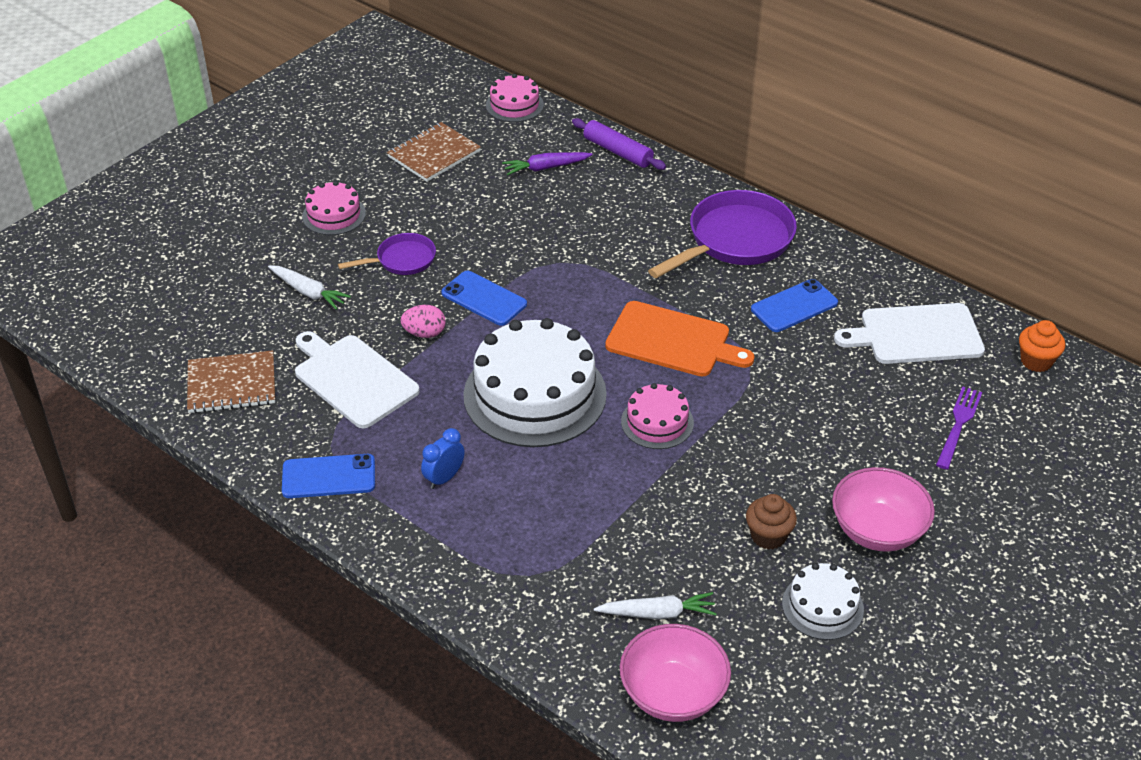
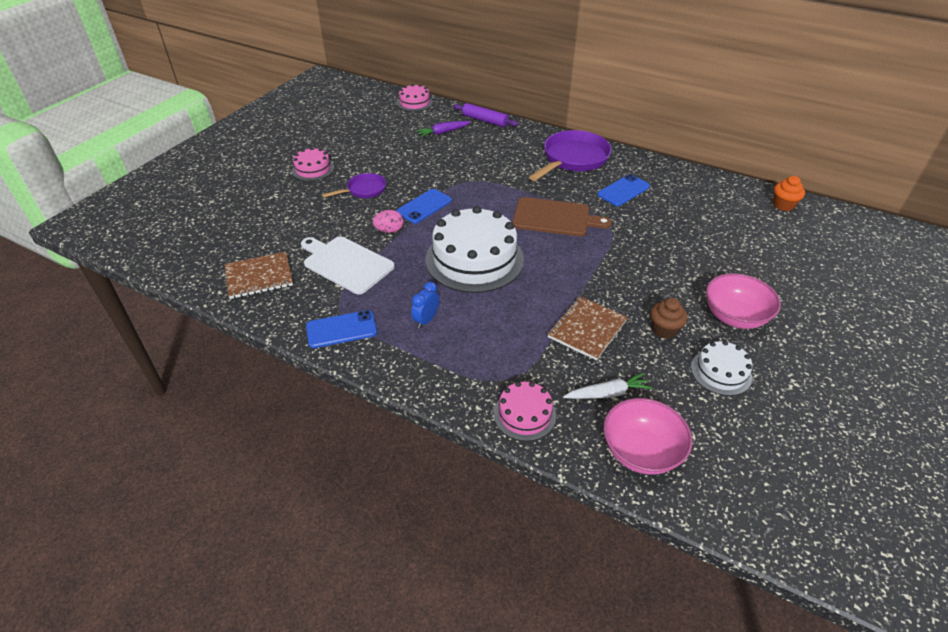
camera: 10 degrees left, 0 degrees up
(308, 292) = (304, 214): white carrot -> none
(434, 154) = (371, 131): brown notebook -> brown notebook (587, 329)
(484, 298) = (424, 206): blue phone -> blue phone turned 75 degrees counterclockwise
(657, 422) = (562, 267): pink cake -> pink cake (524, 414)
(672, 340) = (554, 217): orange cutting board -> brown cutting board
(916, 335) = (704, 198): white cutting board -> none
(958, 424) = (755, 246): purple fork -> none

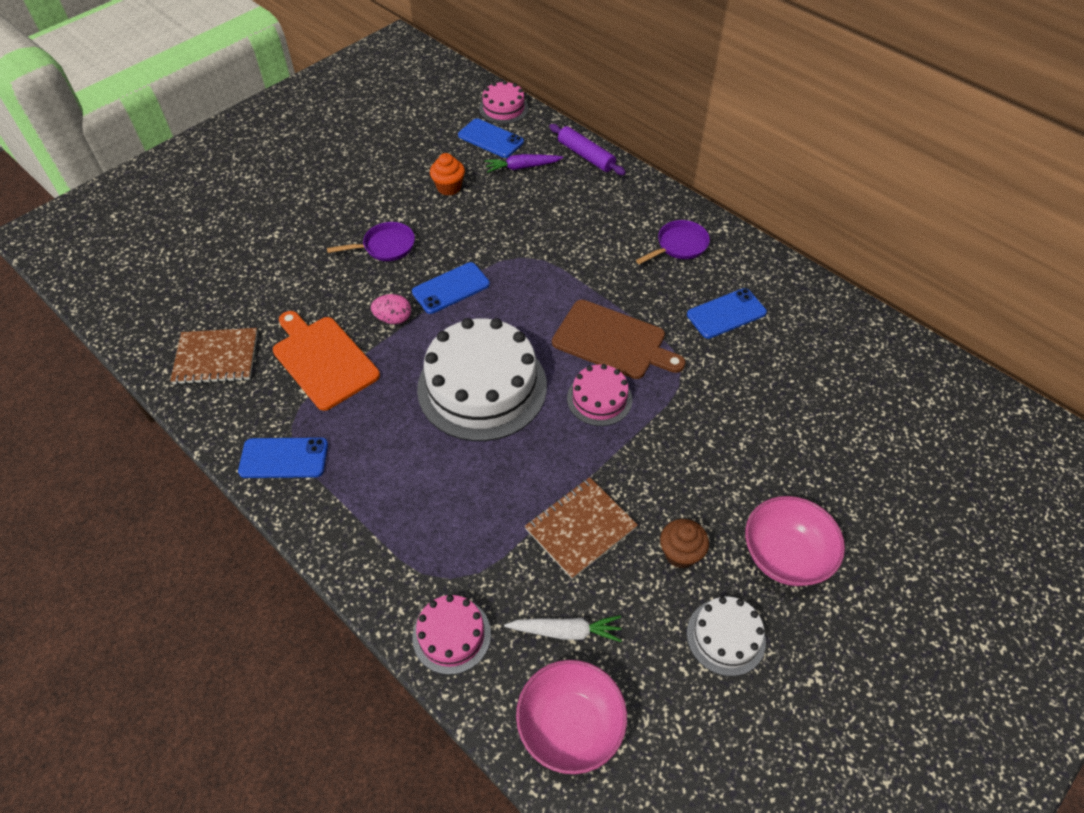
camera: 15 degrees right, 10 degrees up
(313, 169) = (334, 200): pink cake -> pink cake (599, 399)
(346, 264) = (323, 360): white cutting board -> orange cutting board
(413, 120) = (490, 139): none -> blue phone
(426, 320) = (387, 467): blue clock -> none
(573, 159) = (679, 245): purple pan -> purple pan, size x0.54
(783, 205) = (946, 384): orange cupcake -> orange cupcake (449, 187)

